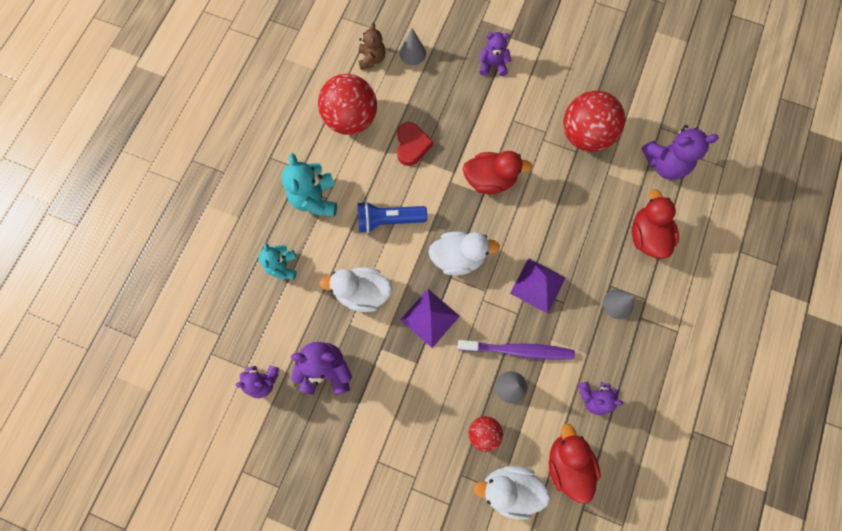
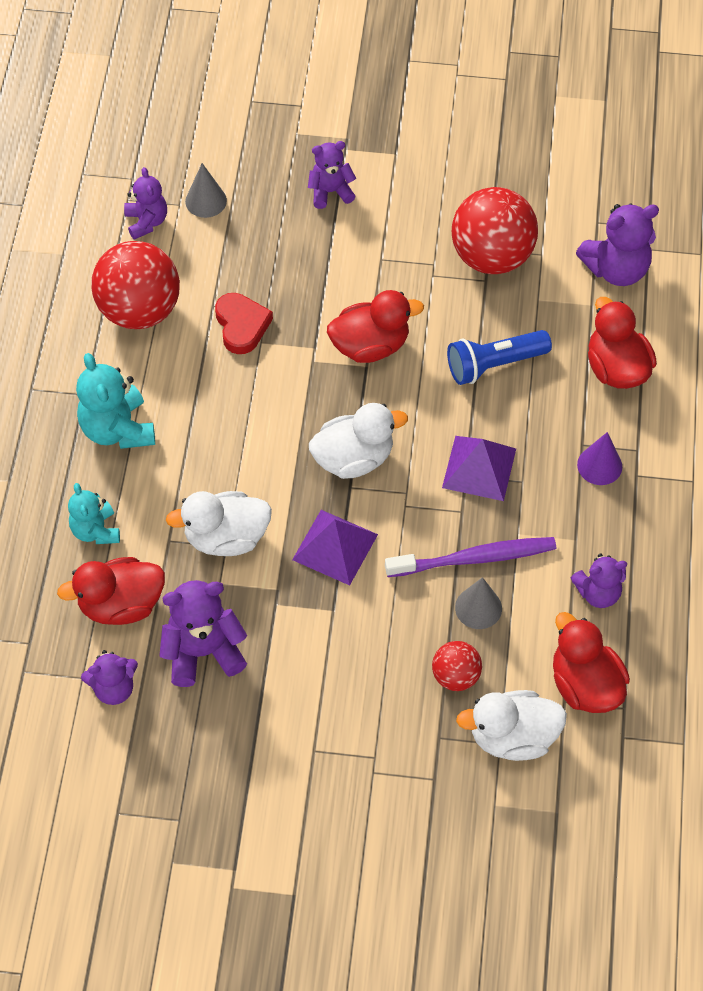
camera: 15 degrees left, 15 degrees down
(284, 323) = (121, 604): none -> red duck
(372, 59) = (146, 222): brown teddy bear -> purple teddy bear
(389, 220) = (237, 433): blue flashlight -> blue flashlight (494, 364)
(618, 304) = (599, 465): grey cone -> purple cone

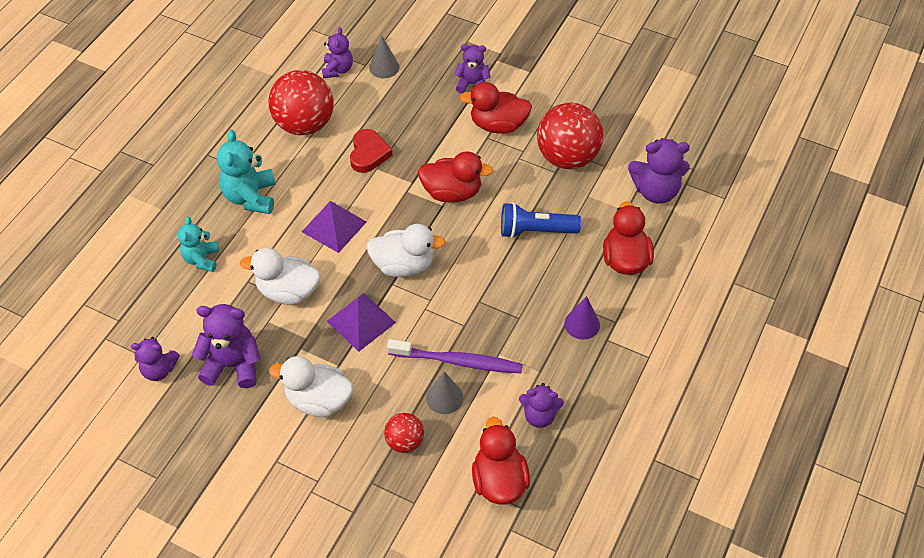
camera: 20 degrees right, 5 degrees down
(121, 604) = (193, 314): red duck -> red duck (498, 125)
(479, 468) = (491, 299): purple pyramid -> purple pyramid (334, 226)
(512, 737) = (426, 501): white duck -> white duck (318, 400)

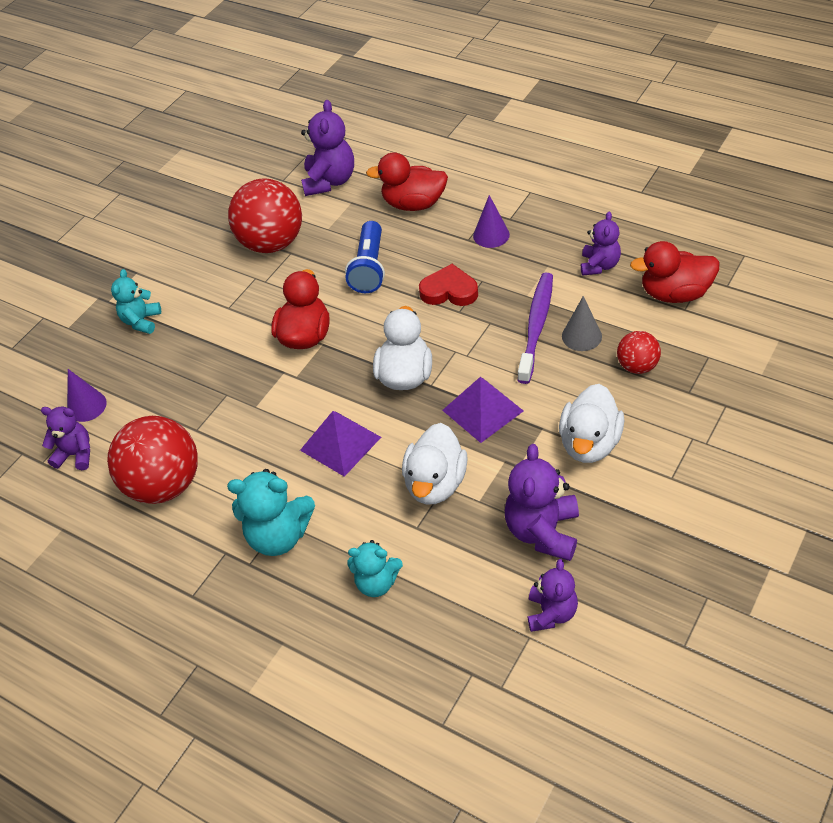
camera: 80 degrees left, 5 degrees down
(368, 154) = (230, 415): red heart -> red heart (449, 291)
(384, 67) = (86, 406): grey cone -> purple cone
(472, 84) = (141, 321): purple teddy bear -> turquoise teddy bear
(498, 125) = (212, 298): red duck -> none

